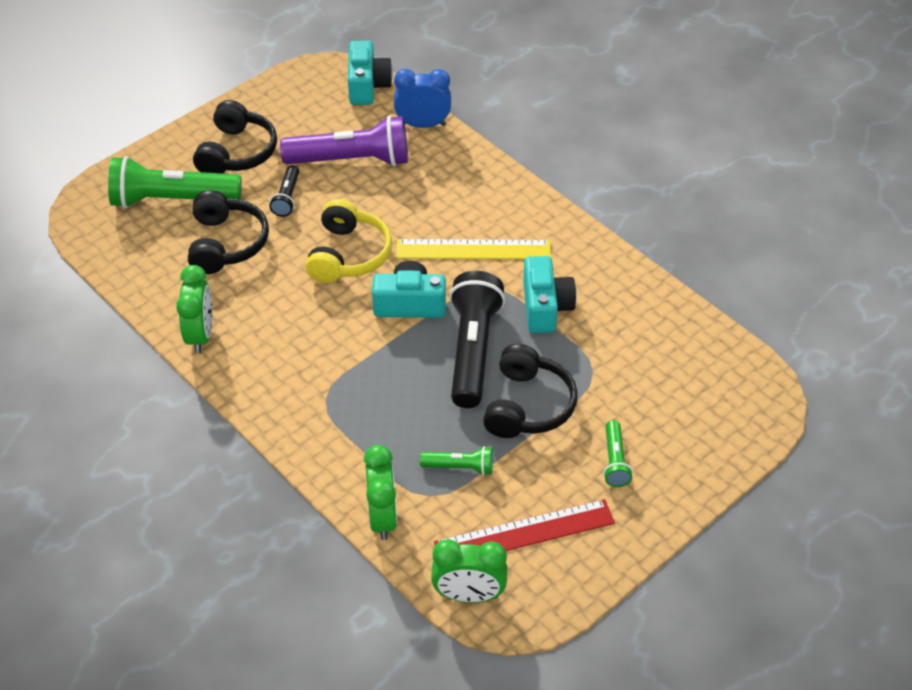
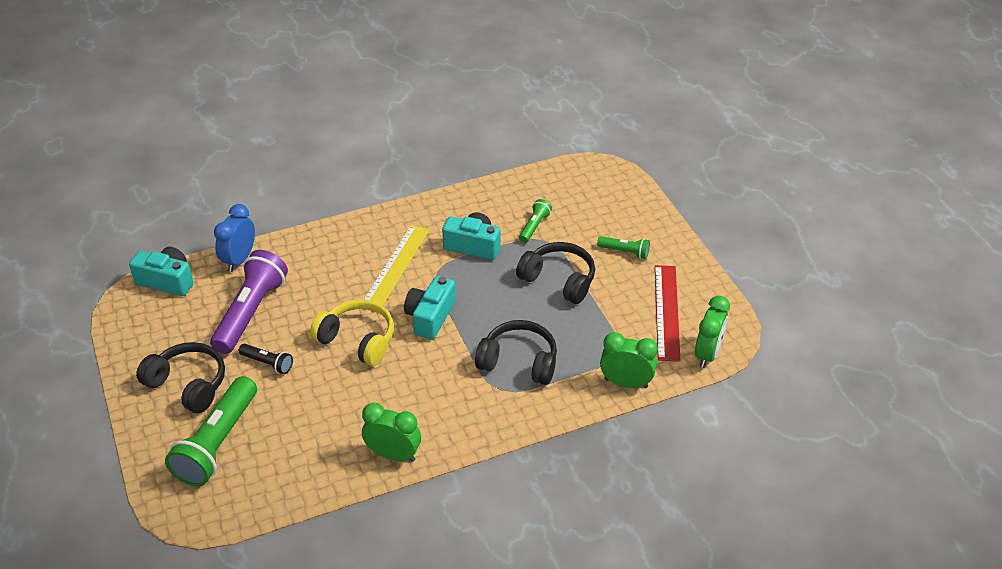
camera: 70 degrees left, 5 degrees down
(226, 243) = (297, 415): black headphones -> black headphones (519, 361)
(460, 467) = (598, 329): green flashlight -> green flashlight (534, 226)
(472, 350) = (494, 294): black flashlight -> none

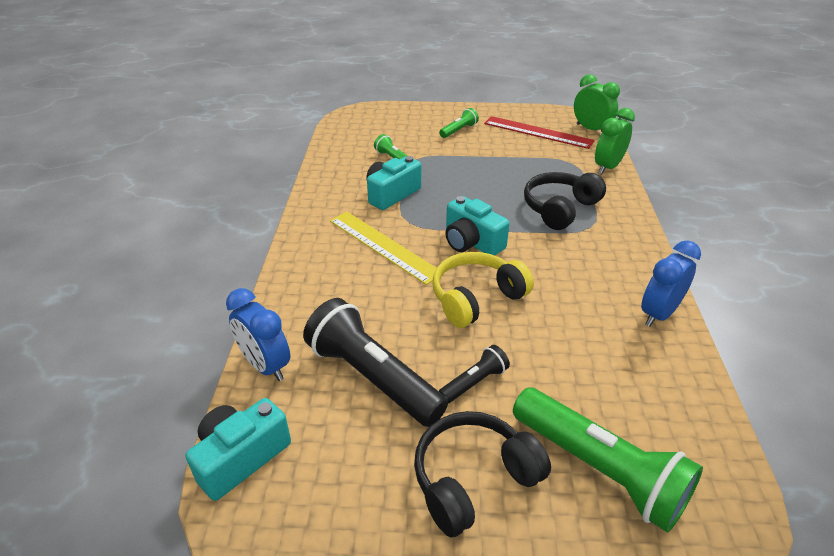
camera: 65 degrees left, 5 degrees down
(251, 312) = (372, 377): purple flashlight -> black flashlight
(393, 454) = (658, 314): green clock -> blue clock
(559, 280) = (470, 165): black headphones -> none

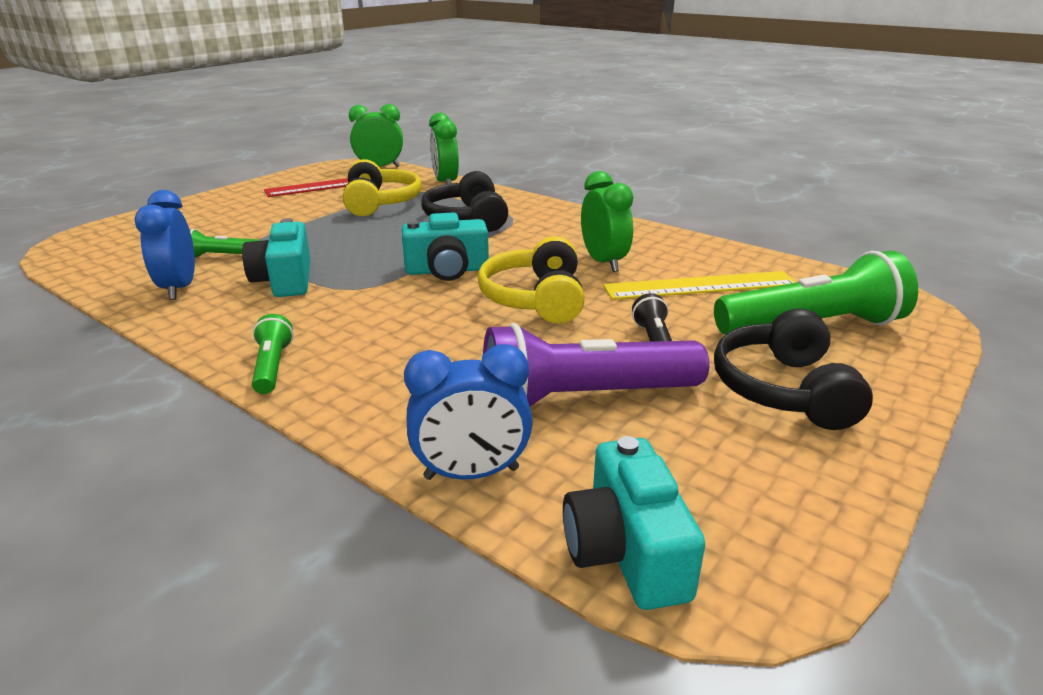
camera: 55 degrees left, 10 degrees down
(372, 377) = (584, 398): black flashlight -> purple flashlight
(383, 246) = (370, 316): yellow ruler -> yellow ruler (700, 286)
(459, 130) = (250, 210): green flashlight -> green flashlight (272, 366)
(534, 163) = (380, 203): none -> yellow headphones
(573, 304) = (603, 262): none -> green clock
(658, 314) = (658, 238): blue clock -> blue clock (179, 288)

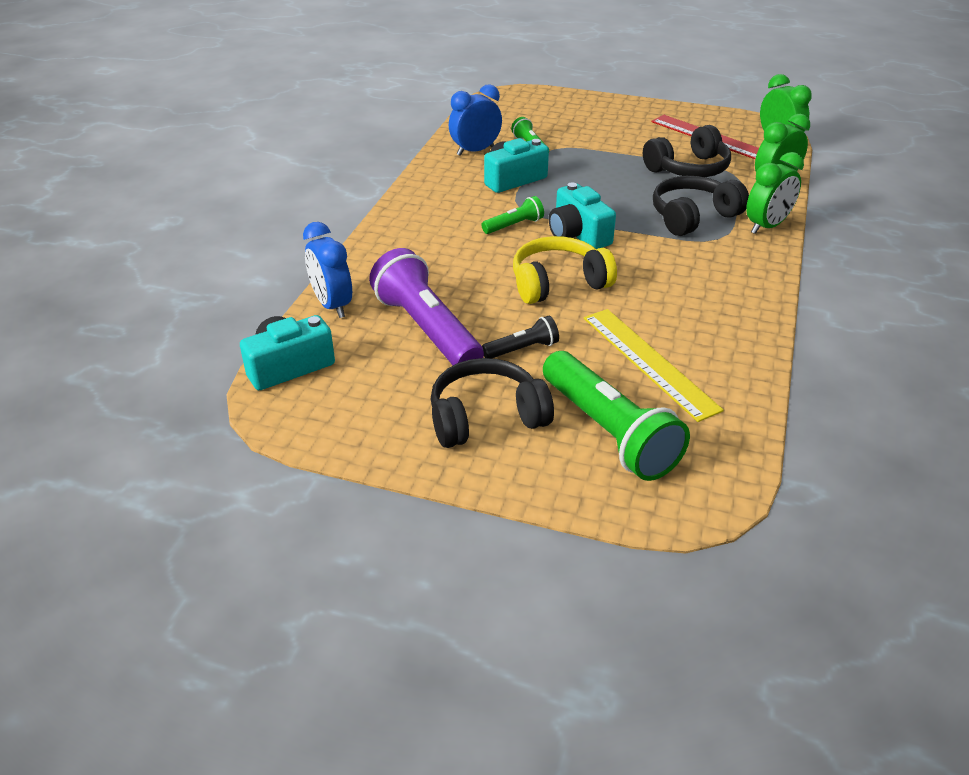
camera: 70 degrees right, 10 degrees up
(272, 366) = (403, 213): green flashlight -> green flashlight (514, 225)
(380, 203) = (688, 169): yellow headphones -> black headphones
(603, 262) = (657, 303): green clock -> green clock (767, 226)

